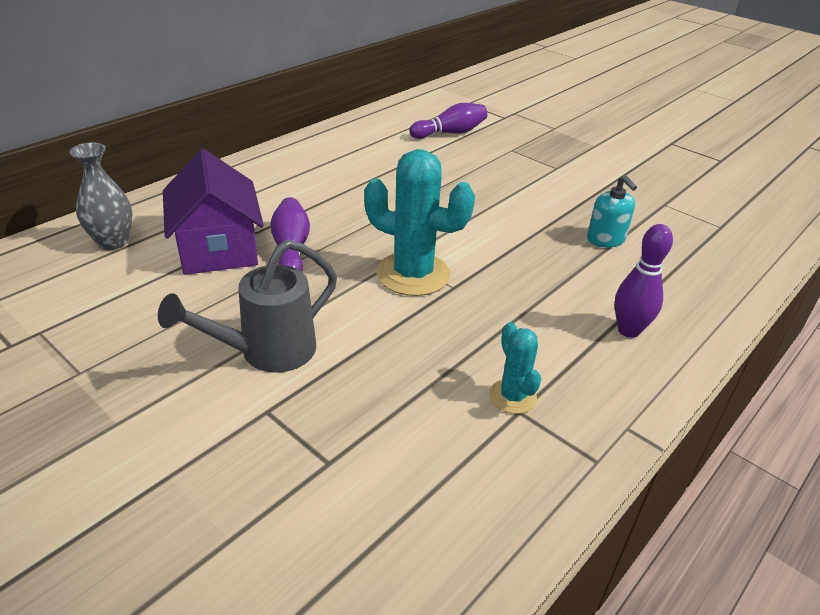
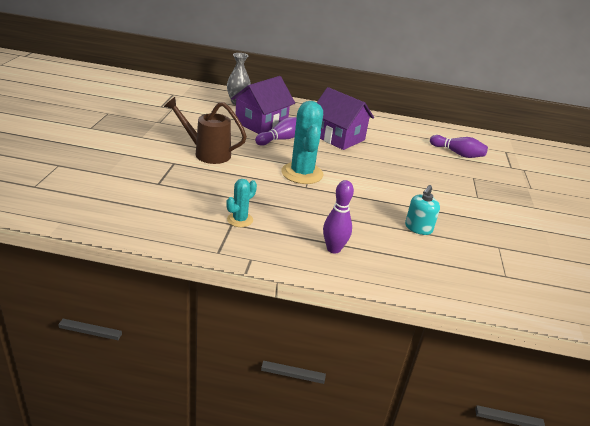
camera: 55 degrees right, 5 degrees down
(267, 352) = (207, 153): grey watering can -> brown watering can
(333, 197) = (338, 137): none -> purple house

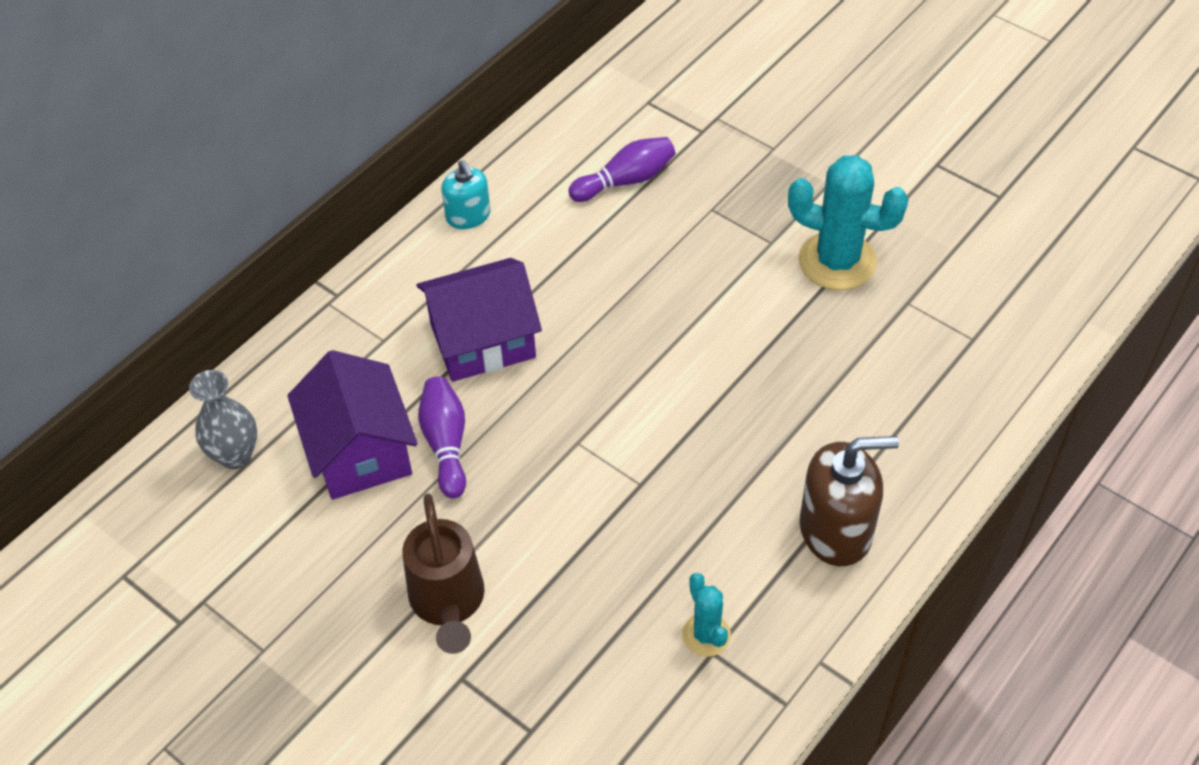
camera: 55 degrees left, 20 degrees up
(207, 153) = (448, 603): brown watering can -> brown watering can turned 60 degrees counterclockwise
(302, 173) = (593, 469): turquoise cactus -> turquoise cactus (837, 261)
(333, 249) = (836, 530): purple bowling pin -> brown soap dispenser
(418, 228) = (824, 380): turquoise soap dispenser -> turquoise soap dispenser (468, 216)

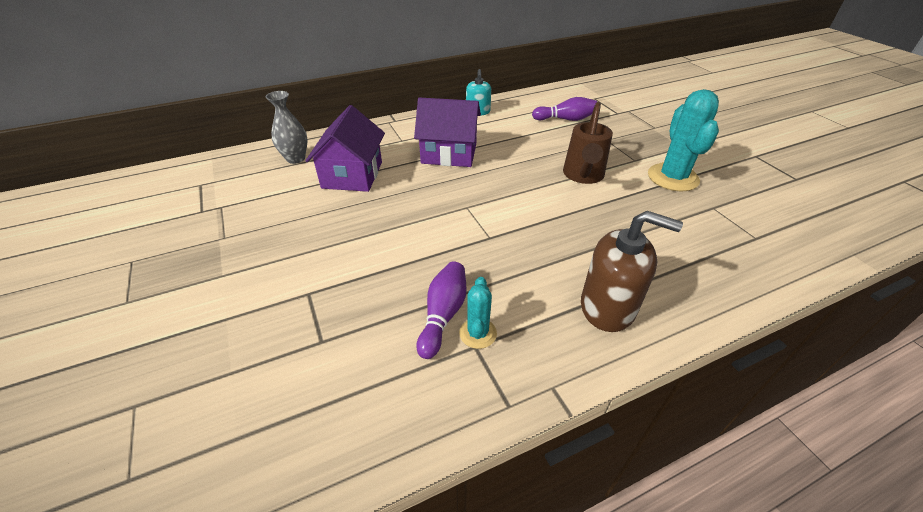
camera: 25 degrees right, 10 degrees down
(446, 444) = (396, 185): purple bowling pin -> purple bowling pin (443, 315)
(448, 603) = (335, 253): brown watering can -> brown watering can (583, 176)
(837, 261) = (673, 177): turquoise cactus -> turquoise cactus turned 45 degrees clockwise

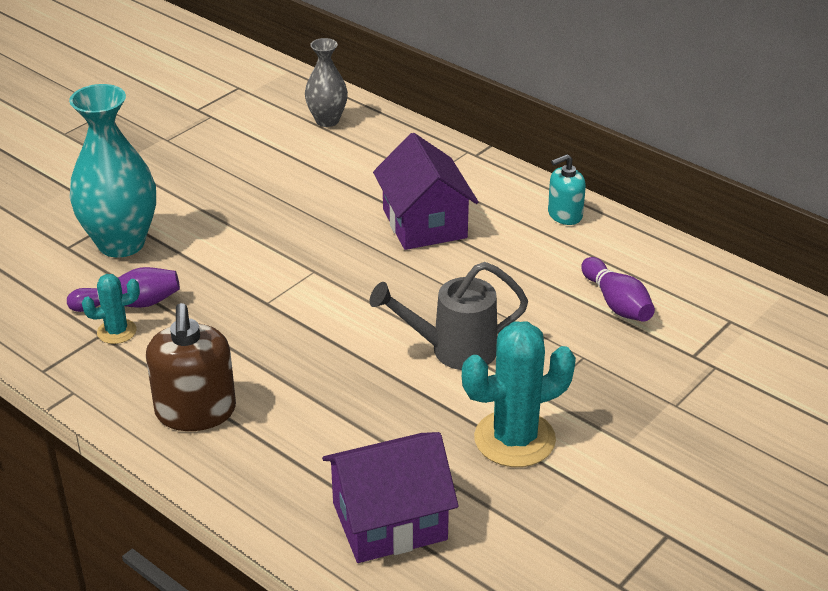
camera: 65 degrees right, 5 degrees down
(349, 300) = (121, 243): none -> turquoise vase
(352, 175) = (322, 170): purple house -> purple house (389, 521)
(583, 176) = (453, 350): brown watering can -> grey watering can

